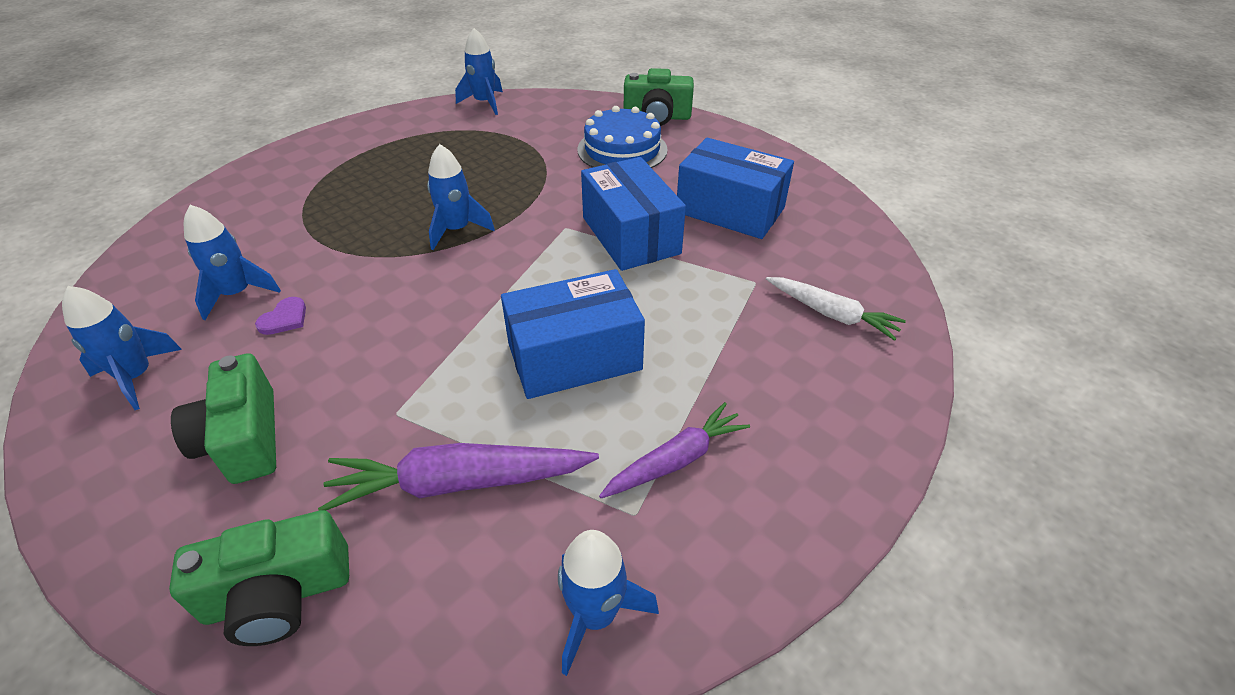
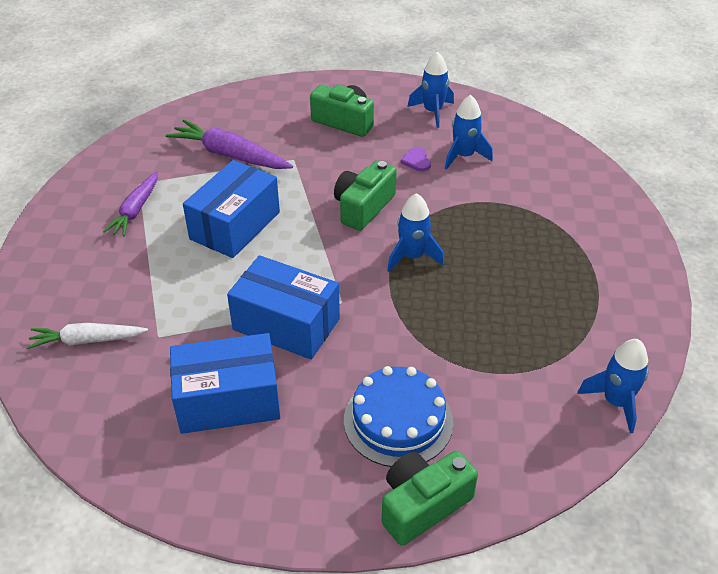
camera: 140 degrees right, 0 degrees up
(279, 595) = (255, 103): green camera -> green camera (363, 207)
(459, 483) = (230, 155): purple carrot -> purple carrot turned 105 degrees counterclockwise
(595, 615) = (130, 151): blue rocket -> none

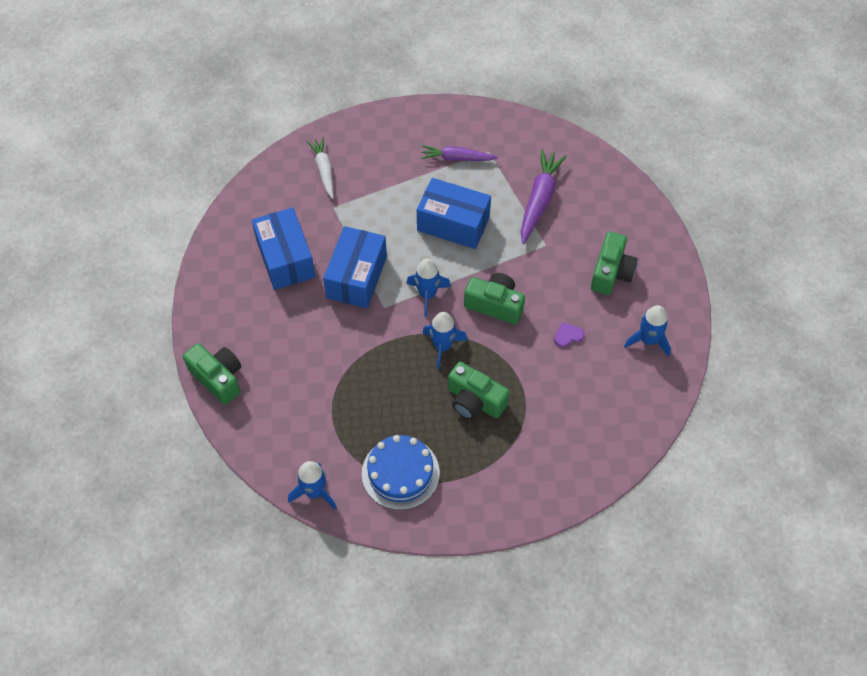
camera: 80 degrees right, 15 degrees up
(398, 420) = (281, 356): blue cake -> blue cake (400, 473)
(464, 156) = (585, 372): blue rocket -> blue rocket (427, 295)
(490, 240) = (475, 401): none -> green camera

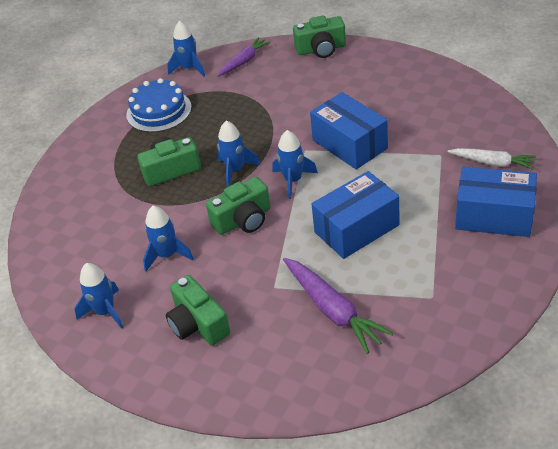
camera: 130 degrees right, 15 degrees down
(285, 259) = (404, 110): blue box -> blue box (494, 216)
(457, 158) = (440, 266): purple carrot -> purple carrot (244, 61)
(568, 336) = (167, 255): purple heart -> blue rocket

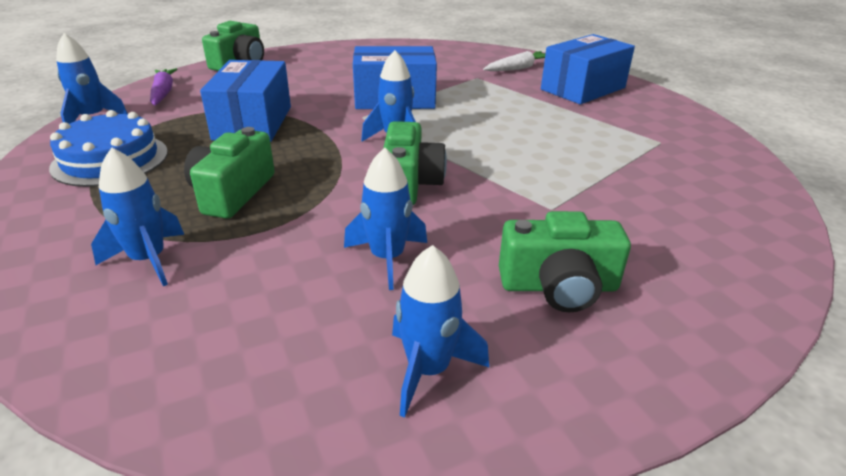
camera: 60 degrees left, 10 degrees down
(235, 170) = (318, 157): blue rocket -> blue rocket (148, 260)
(332, 310) = (629, 190): purple carrot -> none
(356, 228) = (519, 137): blue box -> blue box (253, 123)

